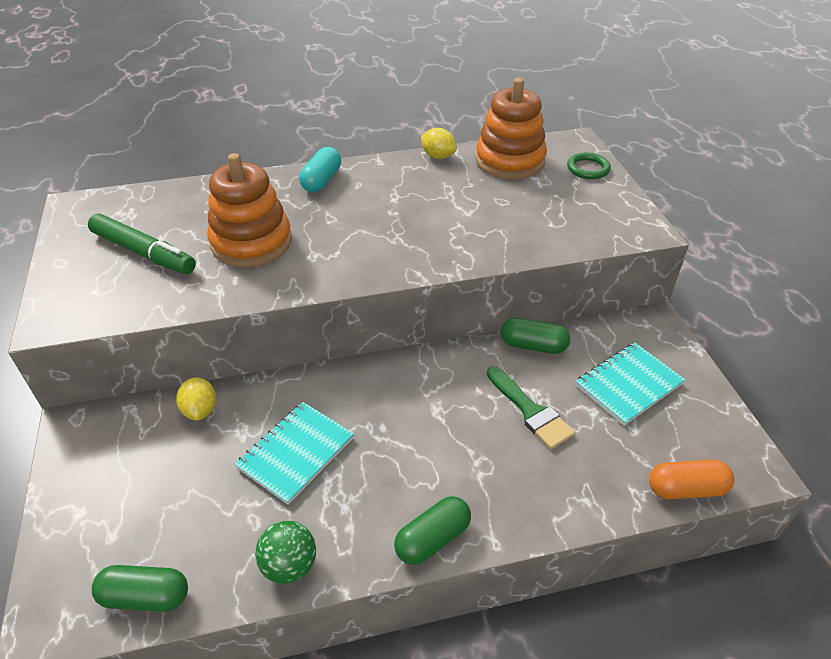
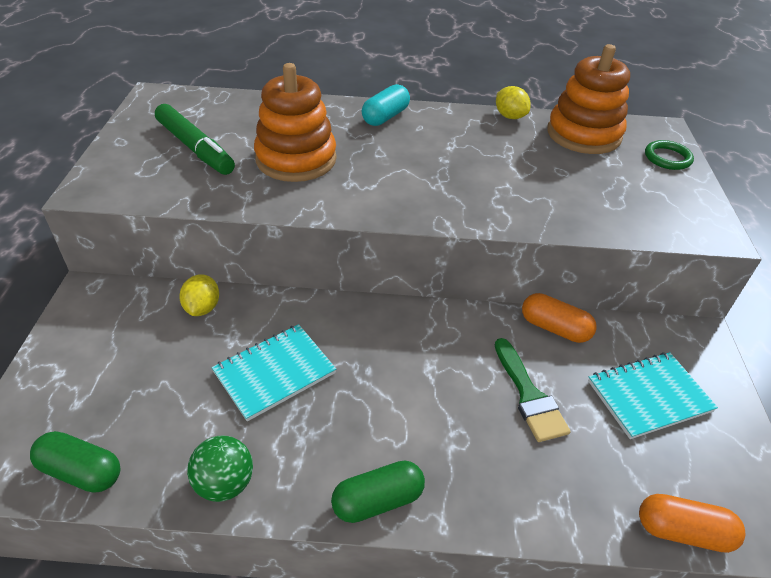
camera: 15 degrees right, 0 degrees up
(533, 346) = (554, 328): green capsule -> orange capsule

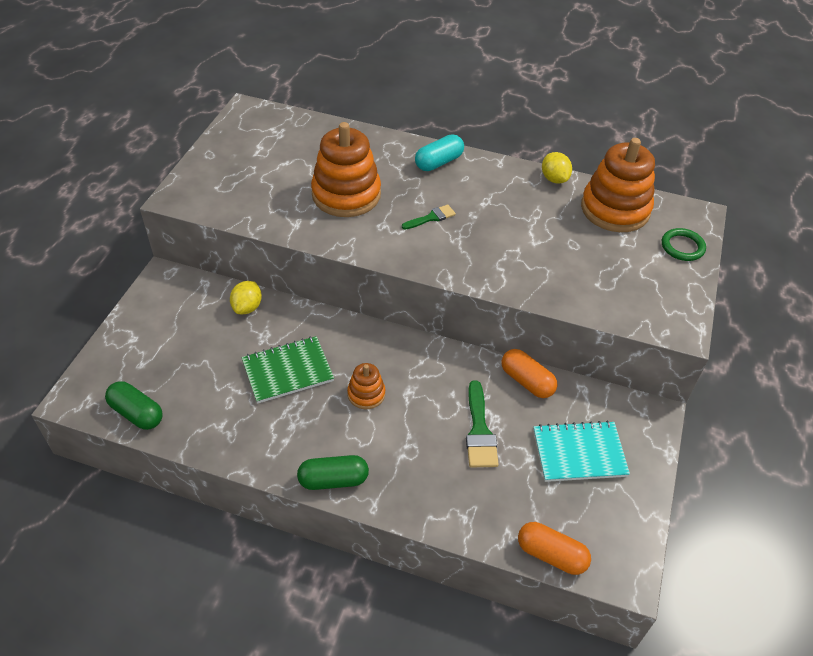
camera: 15 degrees right, 5 degrees up
(195, 148) = (267, 170): green marker -> none
(225, 483) = (230, 443): green ball -> none
(274, 373) = (288, 371): turquoise notebook -> green notebook
(380, 380) = (366, 394): none -> orange stacking toy
(400, 168) = (431, 218): none -> green brush

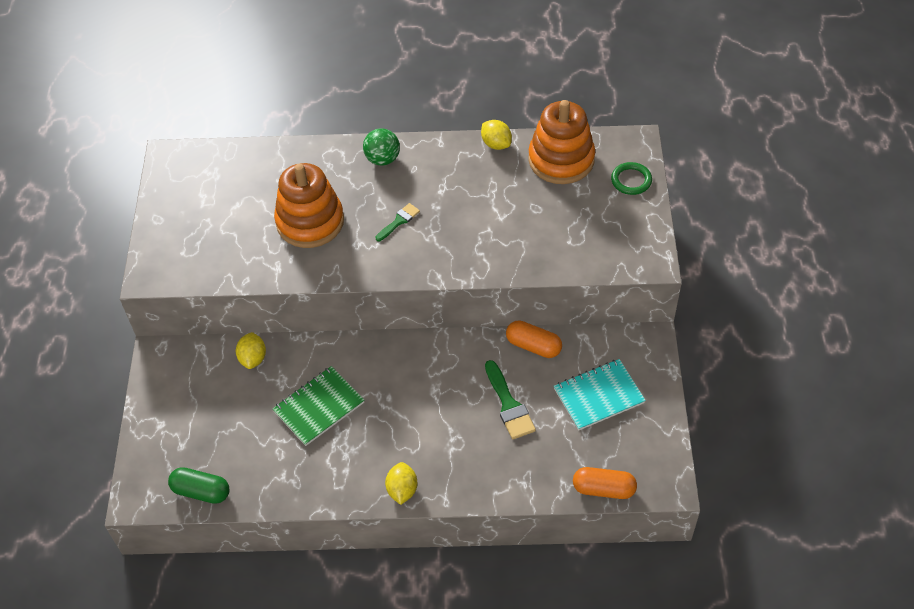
camera: 15 degrees left, 5 degrees up
(333, 480) = (402, 490): green capsule -> yellow lemon
(366, 394) = (398, 404): orange stacking toy -> none
(439, 162) = (382, 159): turquoise capsule -> green ball

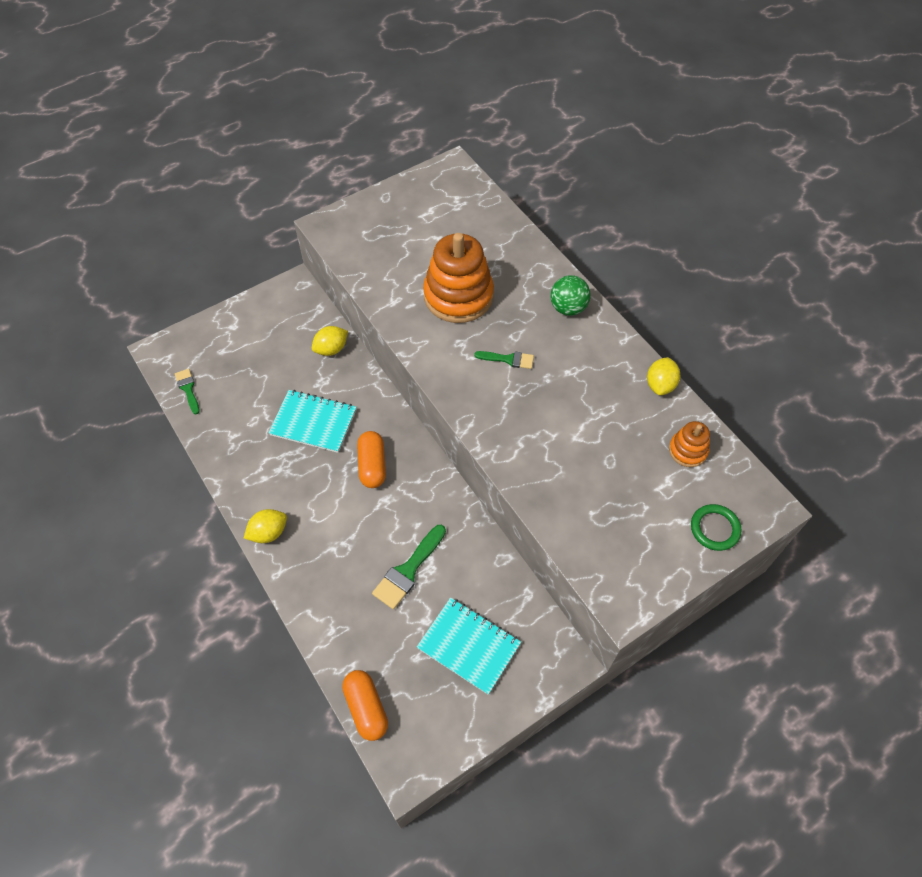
camera: 55 degrees right, 5 degrees up
(201, 491) = (188, 389): green capsule -> green brush
(319, 407) = (313, 422): green notebook -> turquoise notebook
(533, 346) = (486, 555): orange capsule -> orange capsule (372, 465)
(561, 160) = (688, 450): orange stacking toy -> orange stacking toy, size x0.50

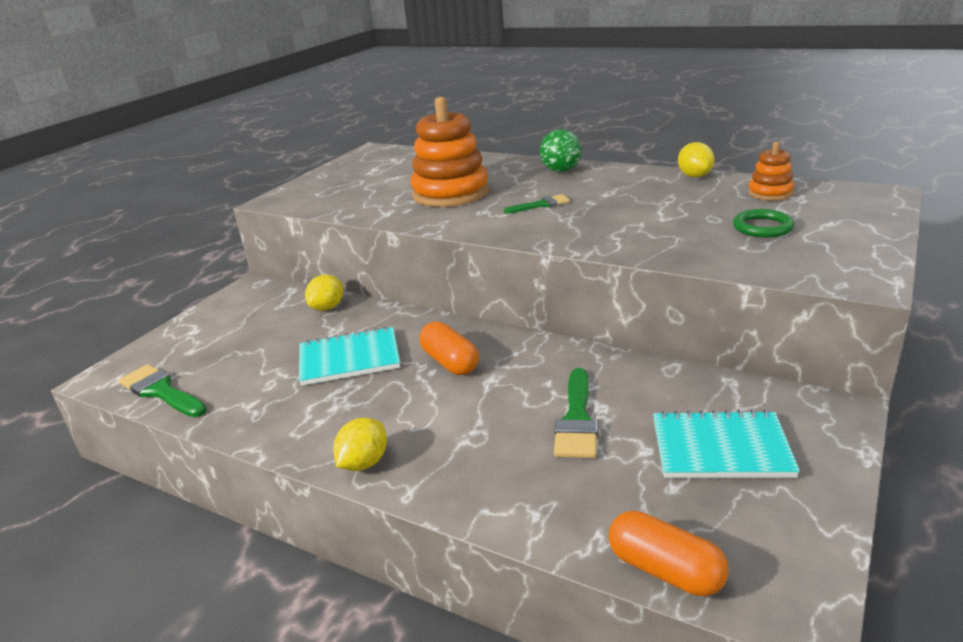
camera: 25 degrees left, 30 degrees down
(188, 389) = (161, 391): green brush -> green brush, size x1.61
(714, 529) = (862, 217): green ring -> green ring (762, 227)

